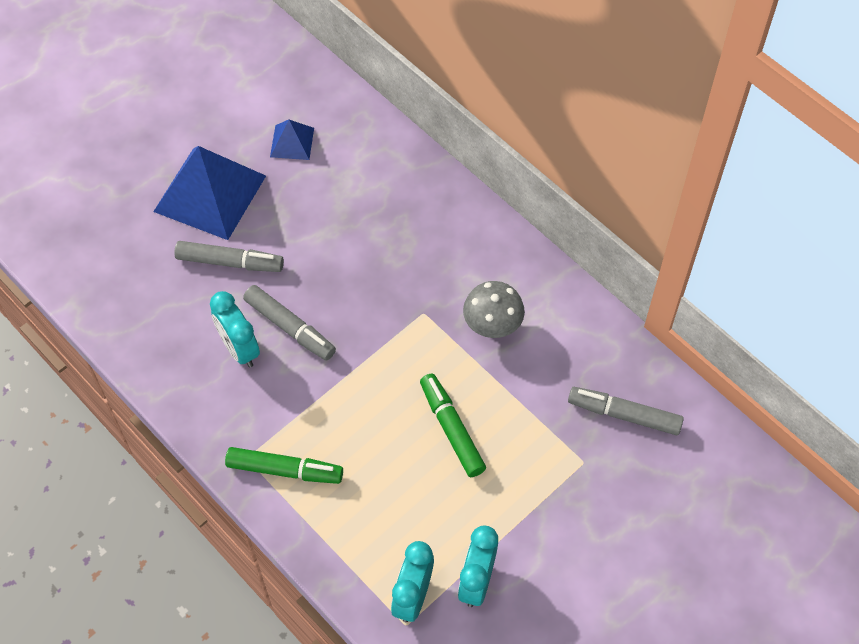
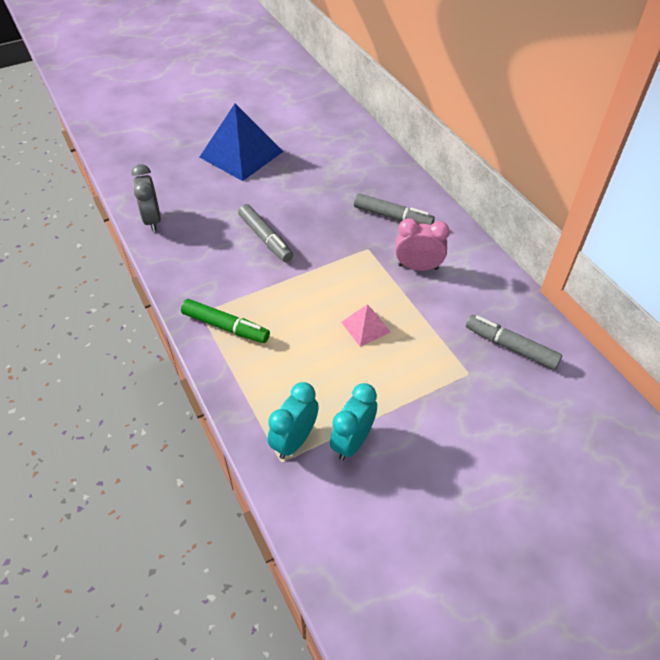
camera: 15 degrees right, 10 degrees down
(131, 333) = (152, 220): none -> grey clock
(230, 262) = (239, 193): grey marker -> grey marker (393, 217)
(239, 349) = (224, 244): turquoise clock -> none
(292, 142) = (308, 137): blue pyramid -> none
(451, 429) = (365, 327): green marker -> pink pyramid
(492, 326) = (418, 267): grey mushroom -> pink clock

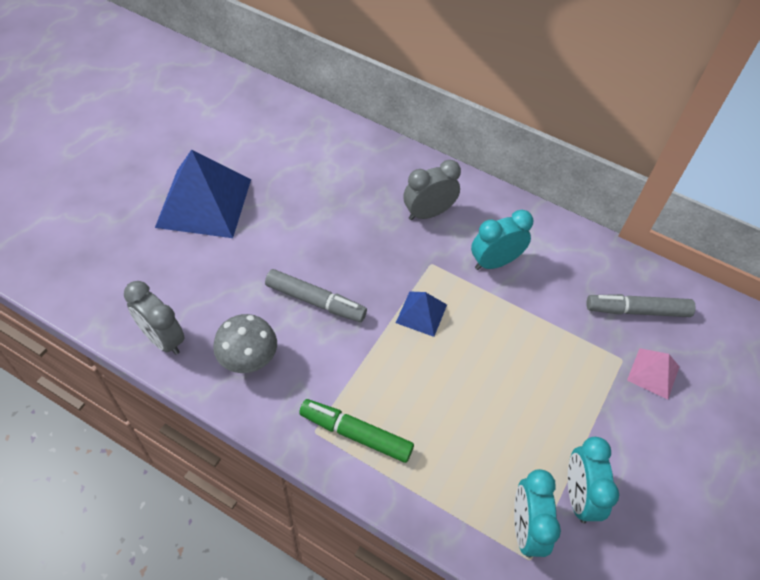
camera: 35 degrees left, 5 degrees up
(193, 254) = (249, 361): none -> grey mushroom
(226, 326) = (355, 434): green marker -> green marker turned 150 degrees counterclockwise
(333, 276) = (421, 313): none -> blue pyramid
(365, 327) = (496, 358): pink pyramid -> pink pyramid (653, 373)
(393, 217) = (428, 213): grey marker -> grey clock
(418, 267) = (495, 262): pink clock -> turquoise clock

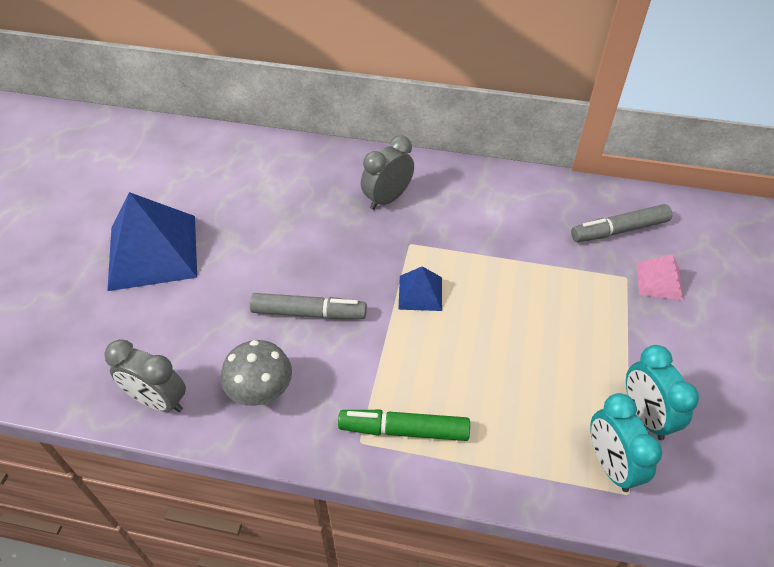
camera: 15 degrees left, 5 degrees down
(495, 262) = (470, 225): turquoise clock -> none

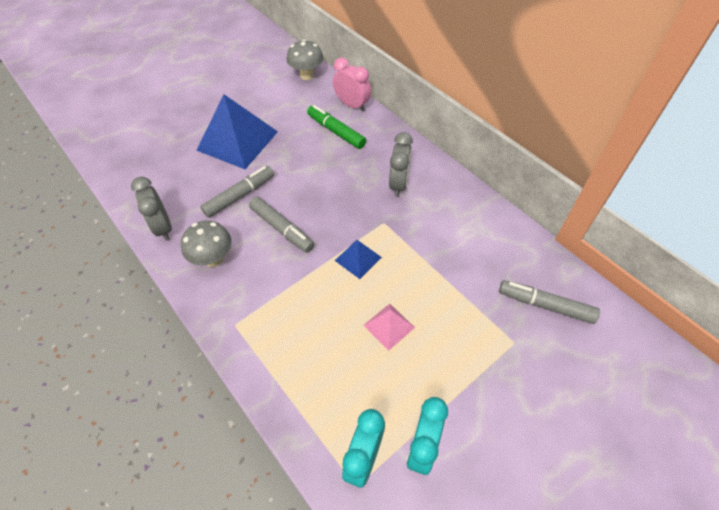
camera: 40 degrees right, 5 degrees up
(166, 139) = (307, 75): none -> grey mushroom
(221, 308) = (240, 196): none -> grey marker
(255, 145) = (352, 105): none -> pink clock
(387, 199) = (399, 184): grey clock -> grey clock turned 105 degrees clockwise
(404, 430) = (264, 336): green marker -> green marker (336, 131)
(659, 281) = (538, 362): pink pyramid -> pink pyramid (389, 326)

